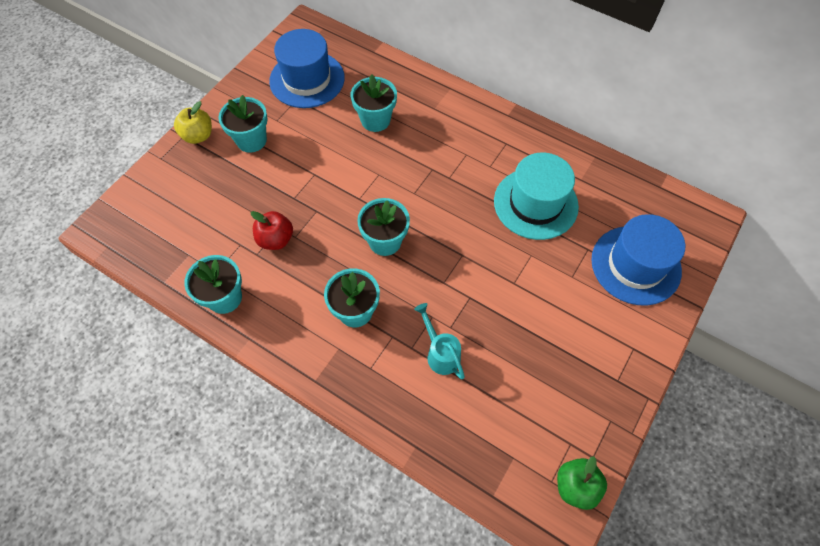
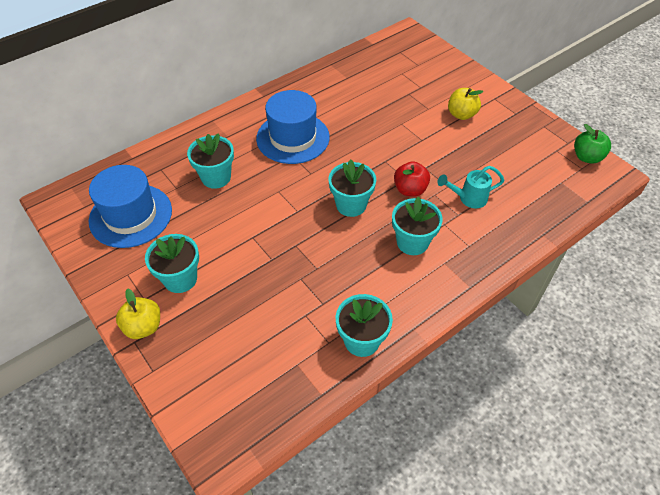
camera: 70 degrees left, 10 degrees down
(276, 239) = (313, 284): red apple -> red apple (410, 190)
(535, 203) = (357, 107): turquoise hat -> none
(580, 316) = (461, 114): none -> yellow apple
(635, 265) = (431, 76): blue hat -> blue hat (293, 138)

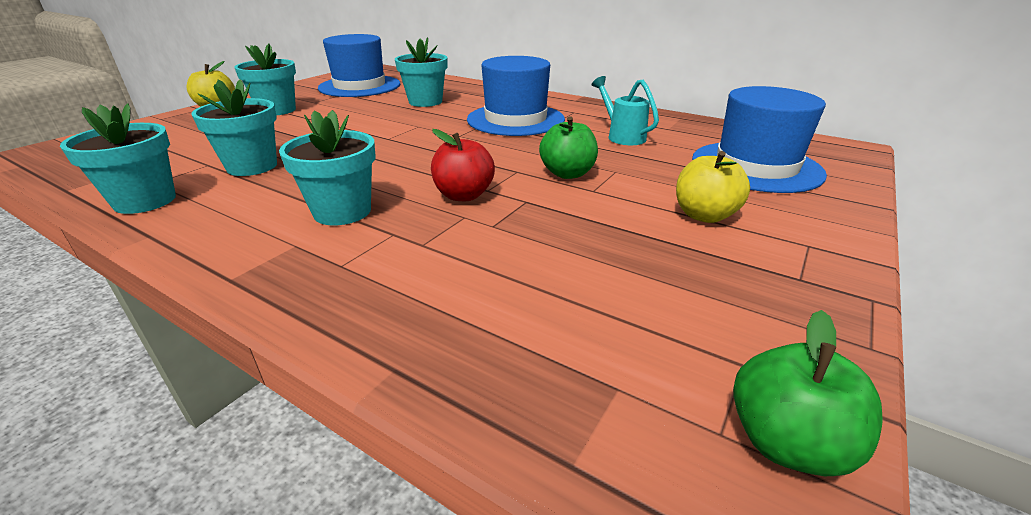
camera: 70 degrees right, 20 degrees down
(351, 205) = (410, 162): turquoise flower pot -> turquoise flower pot (252, 166)
(397, 142) = (567, 173): none -> green apple
(417, 73) = (756, 166): none -> blue hat
(468, 198) = (471, 249): turquoise watering can -> turquoise watering can (622, 136)

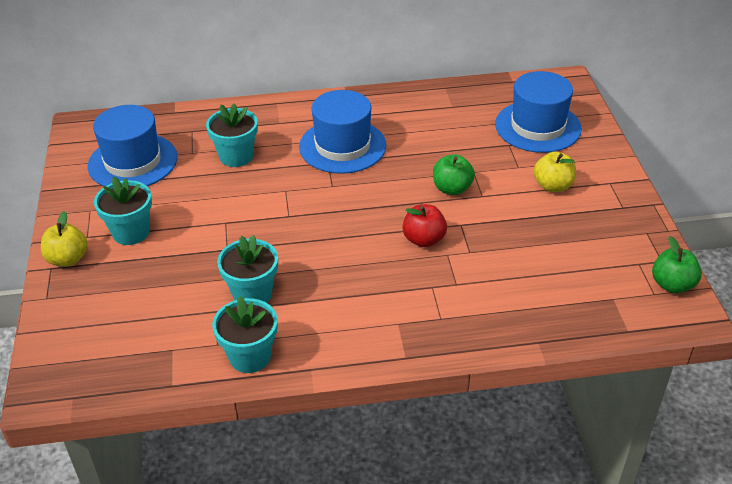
camera: 40 degrees left, 10 degrees up
(342, 211) = (381, 290): turquoise flower pot -> none
(622, 136) = (435, 131): turquoise watering can -> none

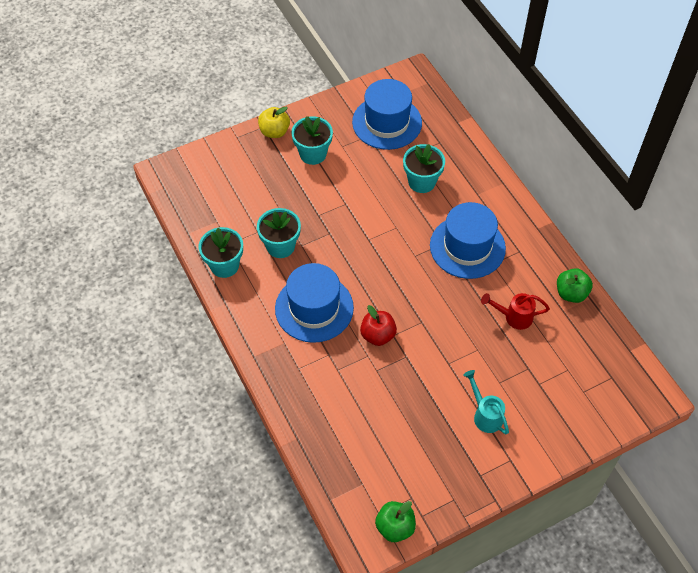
camera: 70 degrees right, 15 degrees up
(445, 138) = (513, 317): none -> red watering can
(452, 189) = (447, 339): green apple -> green apple (571, 293)
(538, 126) = (566, 386): blue hat -> blue hat (314, 308)
(553, 186) = (485, 414): yellow apple -> turquoise watering can

